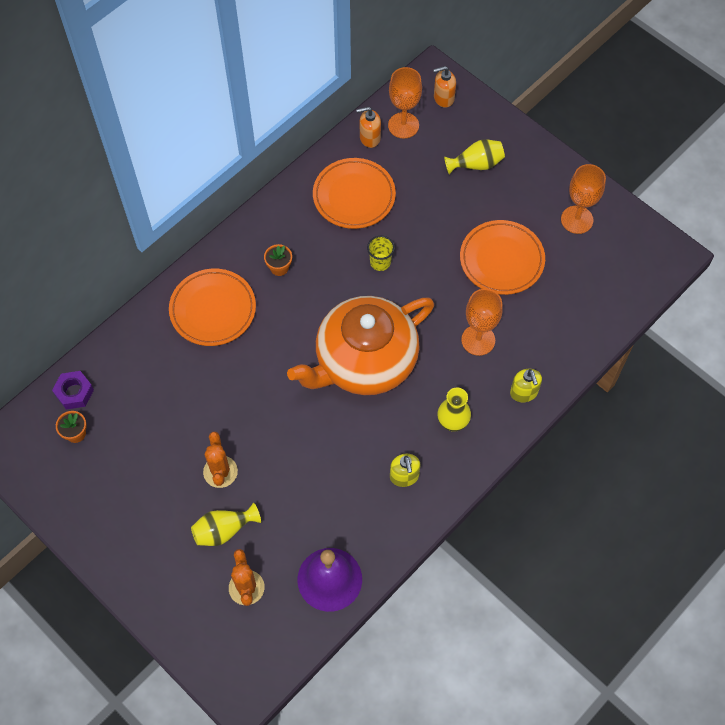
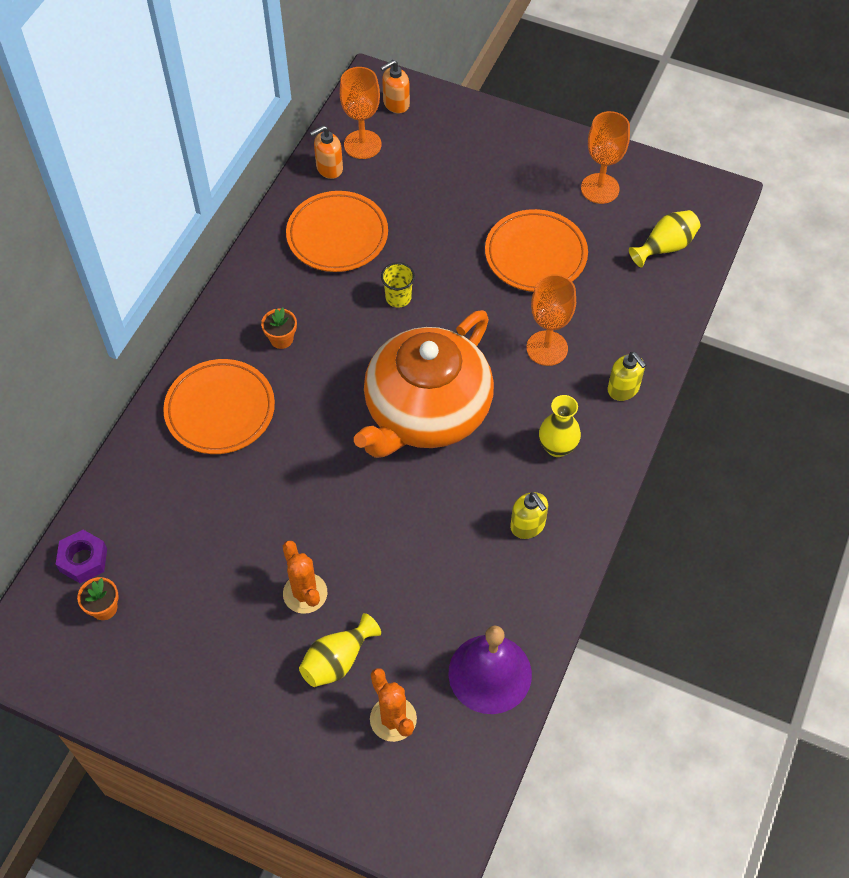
camera: 20 degrees left, 5 degrees down
(476, 164) = (463, 162): yellow vase -> yellow vase (665, 247)

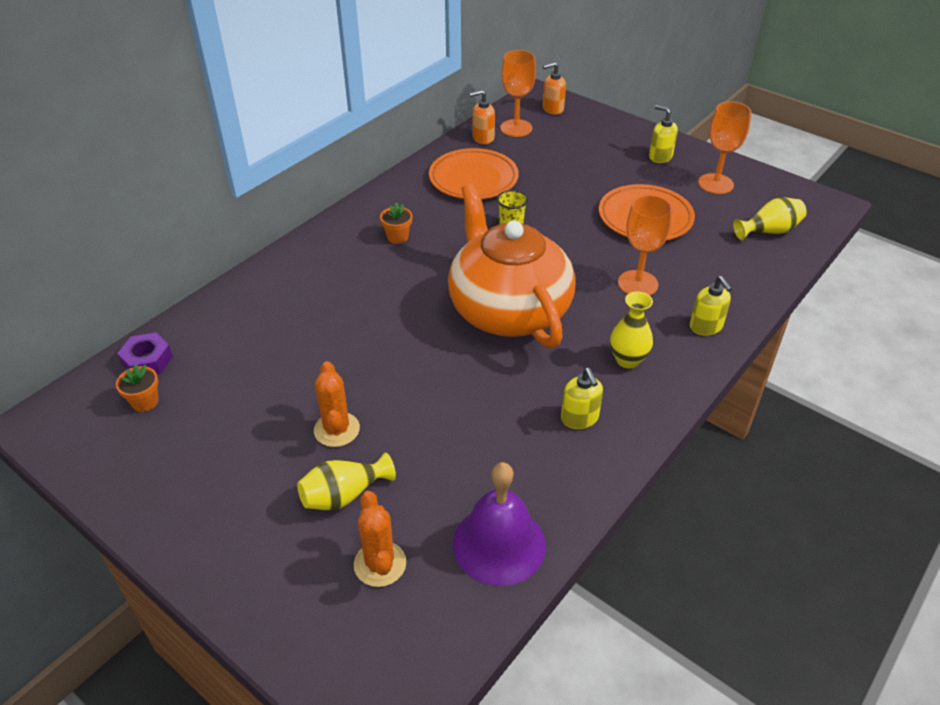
camera: 15 degrees right, 15 degrees down
(220, 410) = (322, 275): orange plate -> none
(426, 412) = (508, 310): orange teapot -> orange teapot turned 105 degrees clockwise
(533, 159) = (660, 157): none -> yellow soap dispenser

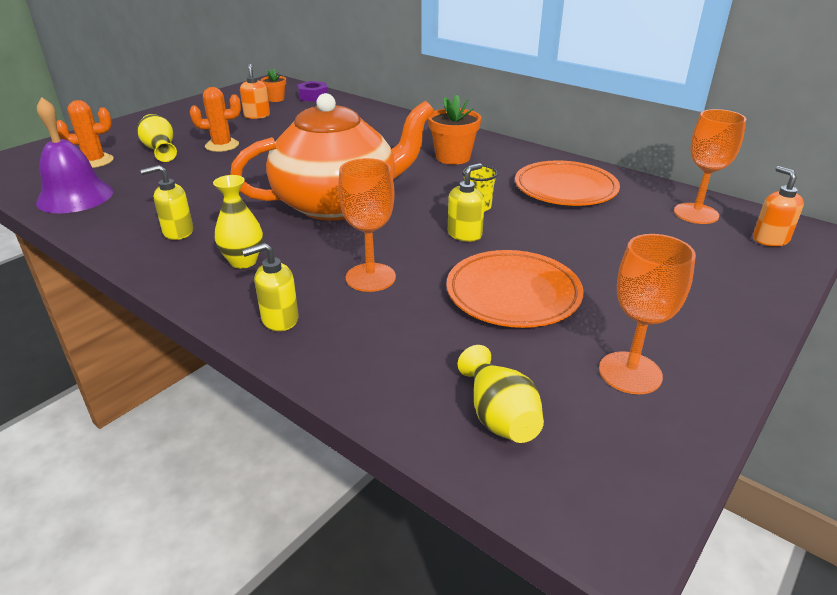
camera: 90 degrees right, 10 degrees down
(397, 237) = (453, 157): orange flower pot -> orange flower pot, size x1.69
(483, 138) = (657, 194): orange soap dispenser -> orange soap dispenser (257, 116)
(660, 157) = (688, 322): yellow soap dispenser -> yellow soap dispenser (465, 234)

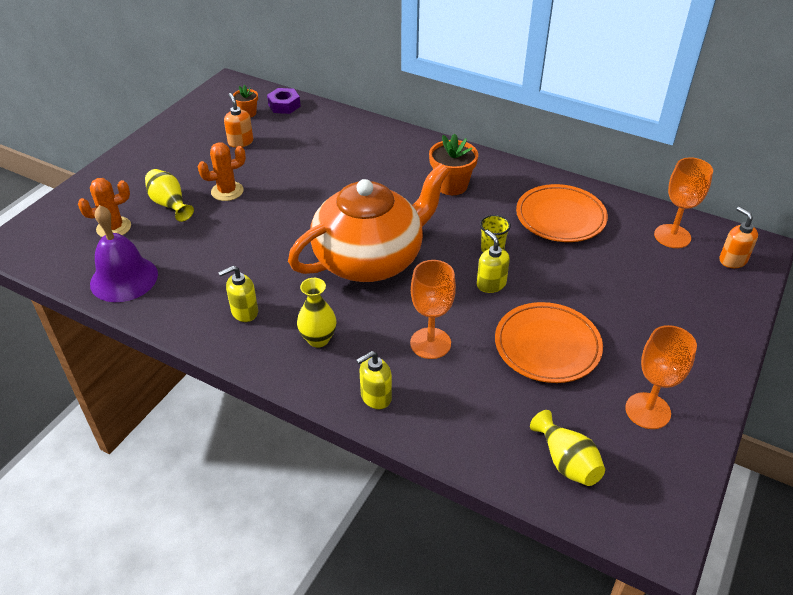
camera: 10 degrees left, 10 degrees up
(465, 234) = (491, 284): yellow soap dispenser -> yellow soap dispenser turned 60 degrees counterclockwise

